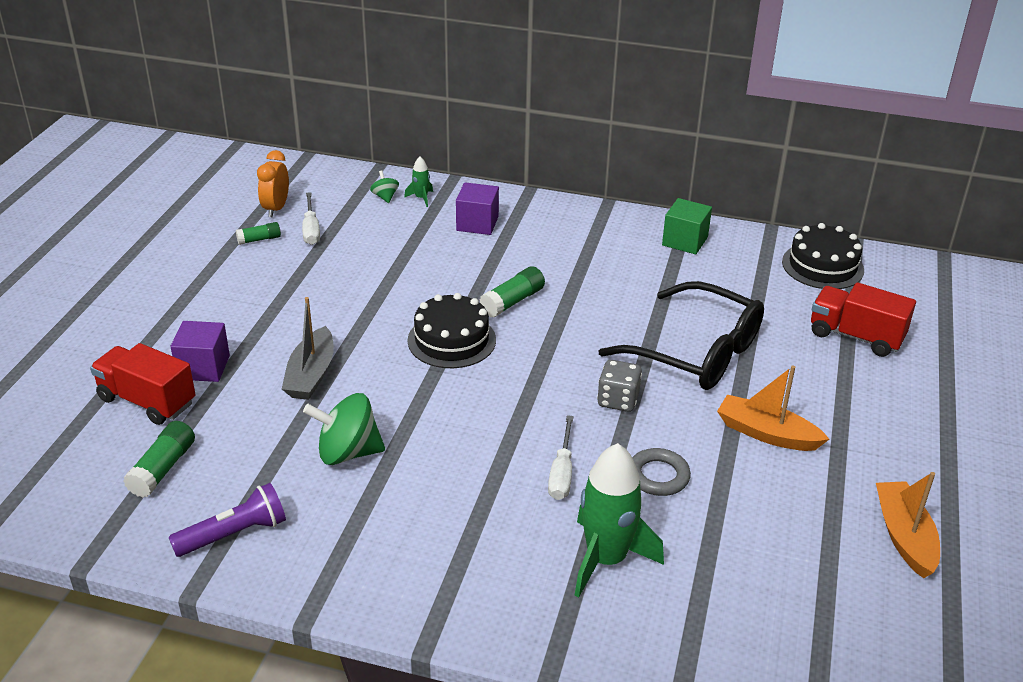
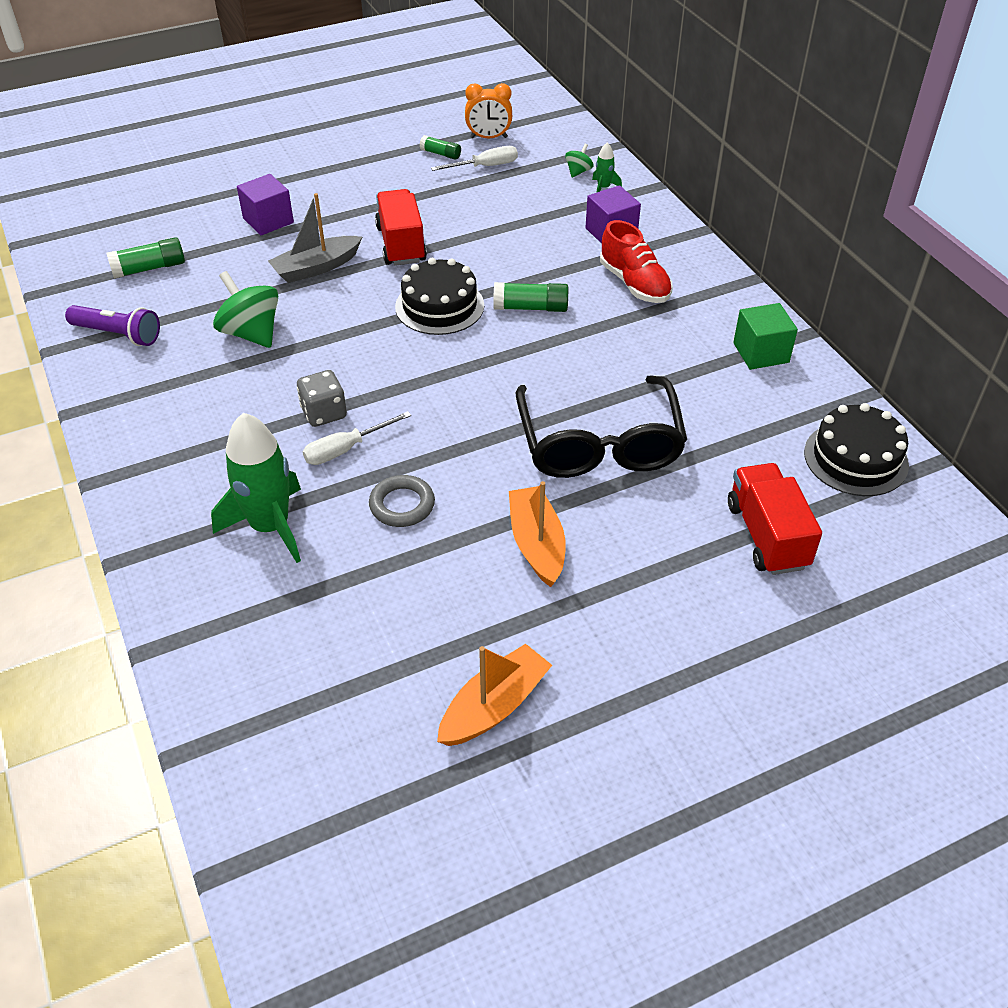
camera: 50 degrees right, 10 degrees up
(147, 401) = (207, 221): red truck -> red truck (401, 244)
(276, 208) = (488, 137): orange clock -> orange clock turned 150 degrees counterclockwise
(311, 230) = (485, 166): white screwdriver -> white screwdriver turned 150 degrees counterclockwise
(548, 246) = (634, 284): none -> red shoe
(618, 400) = (473, 432): grey dice -> grey dice (324, 413)

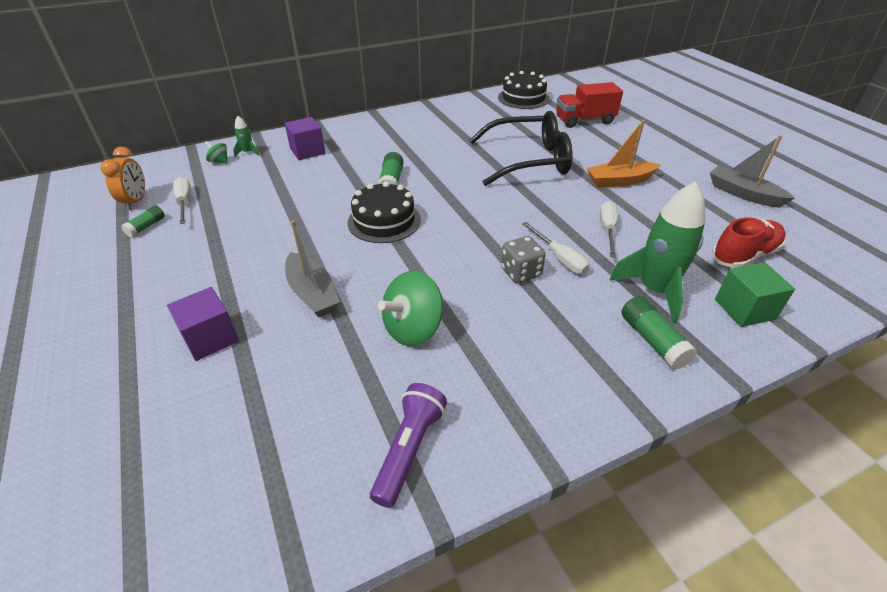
camera: 90 degrees left, 5 degrees down
(149, 268) = (274, 441): green glue stick -> green glue stick (652, 340)
(401, 244) = (290, 243): red truck -> none
(402, 505) = (607, 230): grey ring -> white screwdriver
(494, 706) = (743, 194): orange boat -> grey boat
(634, 284) = (370, 145): red shoe -> red shoe (744, 255)
(761, 353) = (442, 113): green cube -> green cube (744, 309)

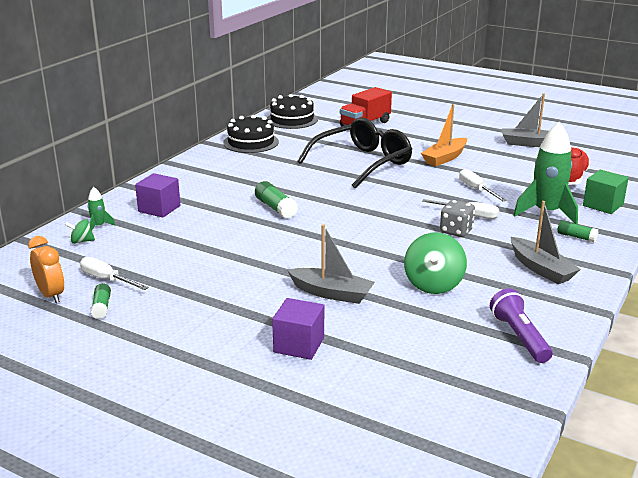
camera: 35 degrees left, 15 degrees down
(384, 221) = (312, 234): black cake -> black cake (251, 142)
(553, 365) = (541, 269): none -> grey boat
(652, 340) = (576, 237): green glue stick -> green glue stick, size x0.64

